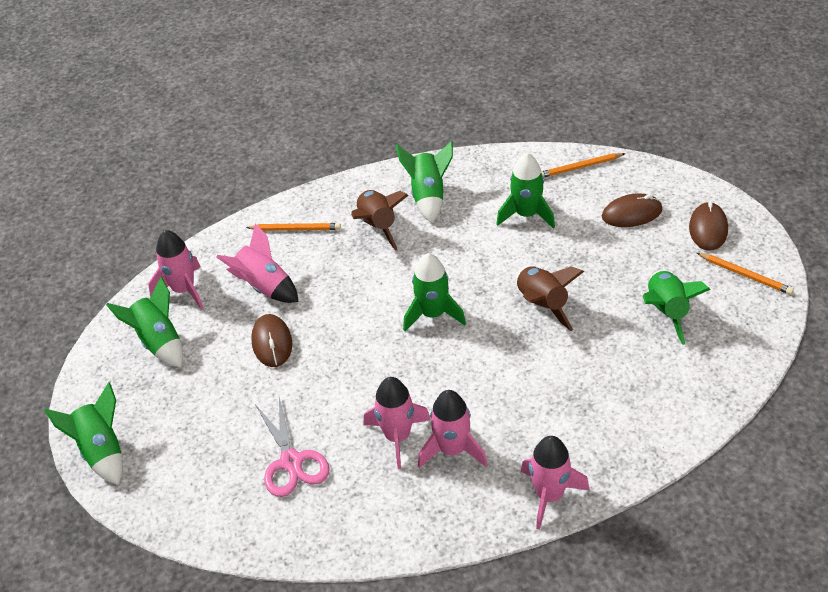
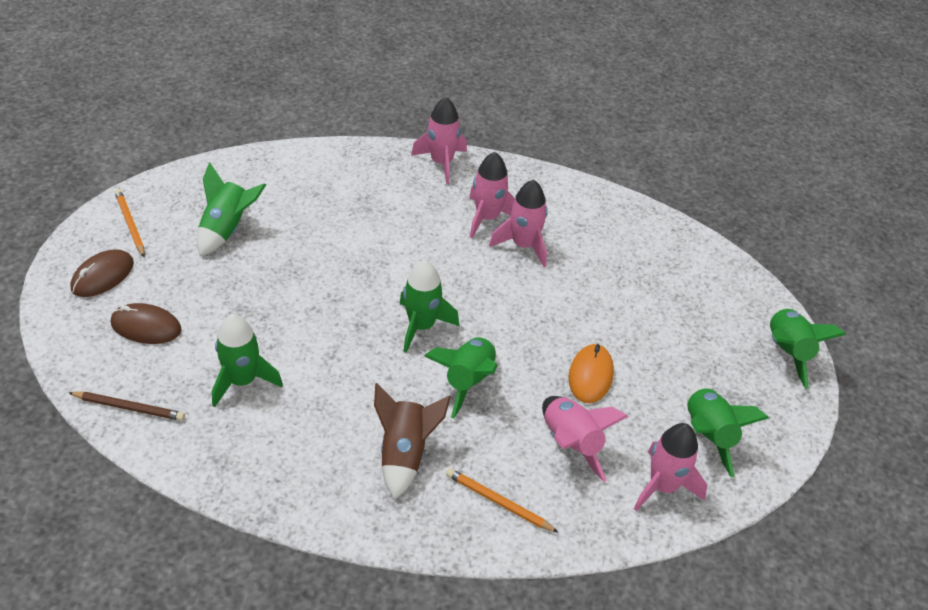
camera: 160 degrees left, 0 degrees up
(272, 342) = (590, 375): brown mouse -> orange mouse
(291, 461) = (619, 267): pink scissors -> none
(428, 196) = (320, 463): green rocket -> green rocket (468, 381)
(542, 305) = (319, 285): brown rocket -> none
(580, 167) = (129, 408): orange pencil -> brown pencil

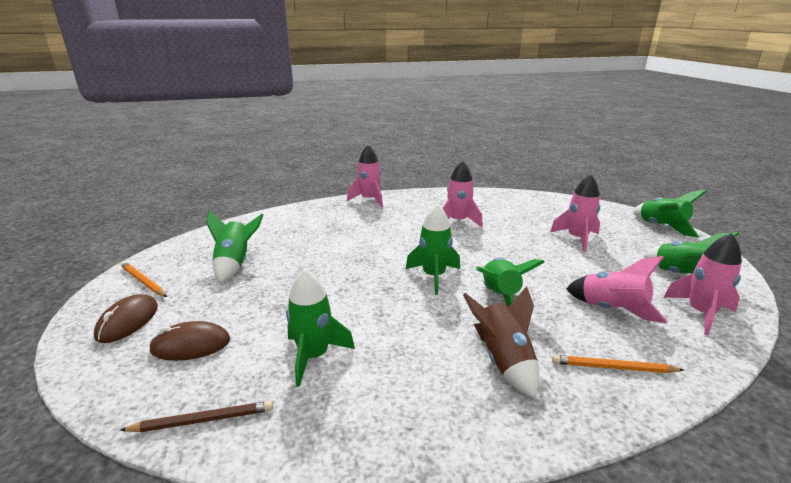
camera: 20 degrees left, 20 degrees down
(487, 218) = (422, 215): pink rocket -> pink rocket (577, 239)
(590, 375) = (574, 269): orange mouse -> none

